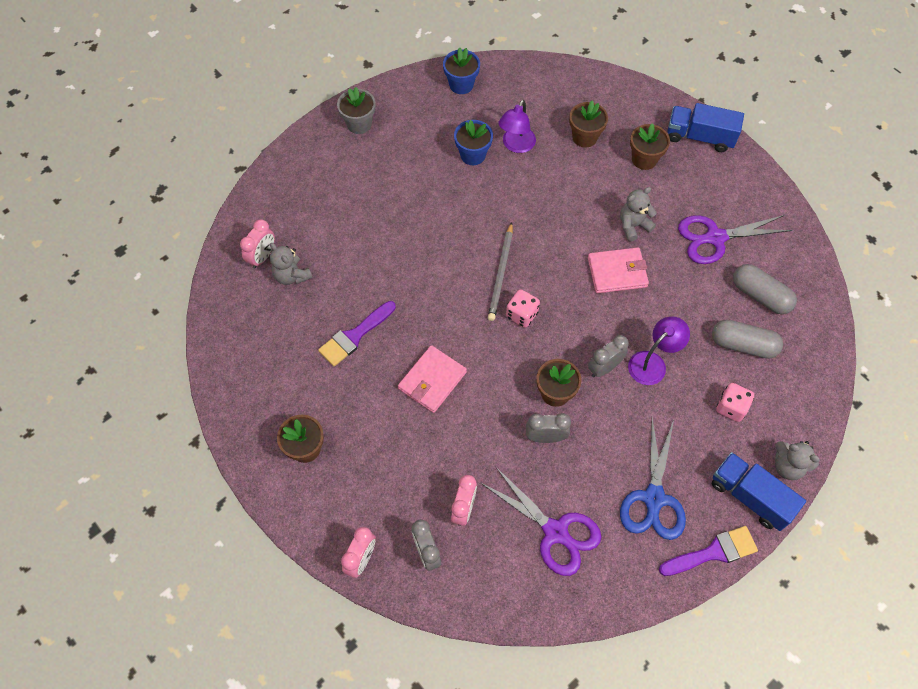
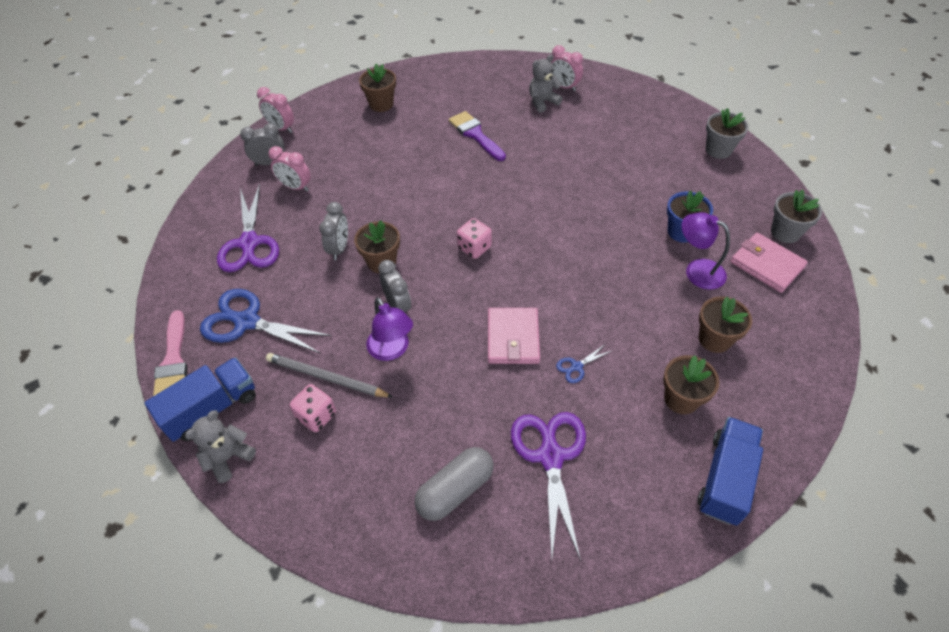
camera: 100 degrees right, 10 degrees down
(432, 380) = (419, 178): pink wallet -> pink wallet (766, 265)
(461, 85) = (785, 232): blue flower pot -> grey flower pot
(501, 274) = (525, 237): grey pencil -> grey pencil (326, 377)
(555, 532) = (249, 243): purple scissors -> purple scissors turned 60 degrees counterclockwise
(633, 226) = (576, 366): grey teddy bear -> blue scissors
(713, 552) = (173, 360): purple brush -> pink brush
(743, 345) = (390, 449): grey capsule -> none

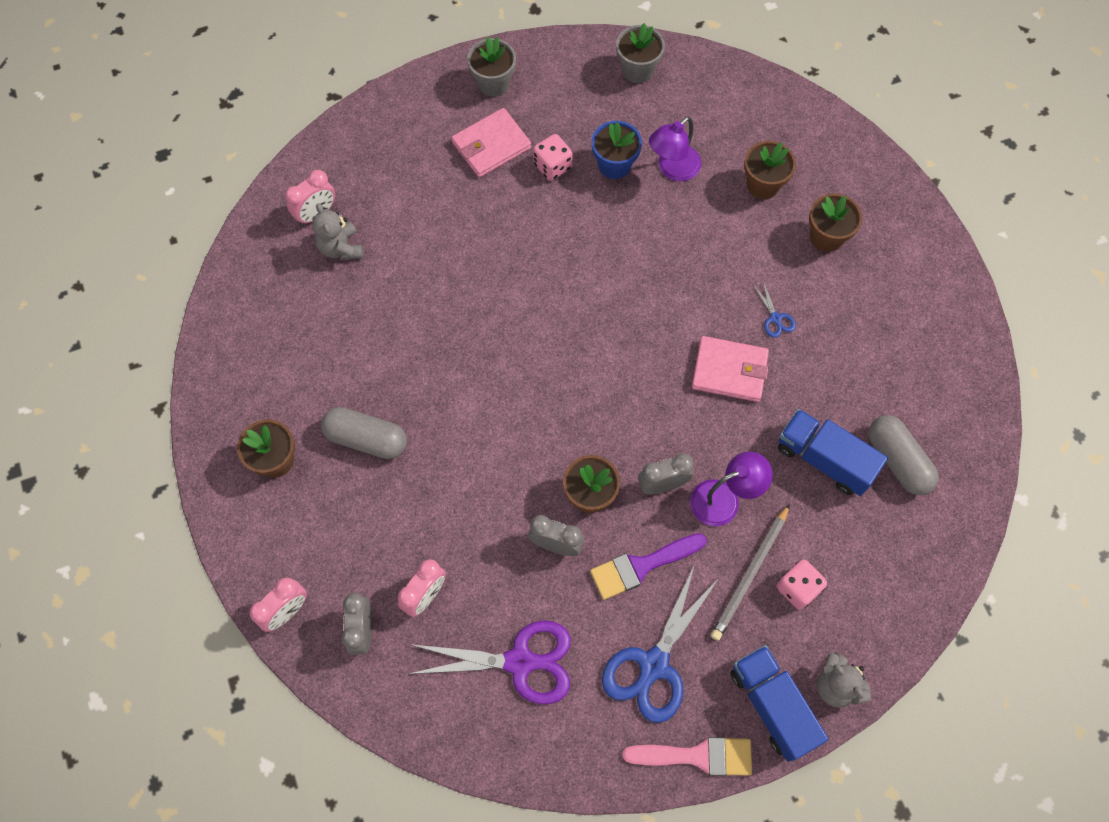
camera: 80 degrees left, 15 degrees up
(404, 140) = (366, 439): none -> grey capsule
(474, 248) = (590, 385): pink dice -> pink dice (552, 166)
(475, 135) = (384, 345): purple brush -> purple brush (641, 566)
(550, 456) = (873, 367): purple scissors -> none
(725, 478) = (911, 230): blue truck -> blue truck (824, 459)
(766, 265) = (678, 104): pink wallet -> pink wallet (491, 145)

